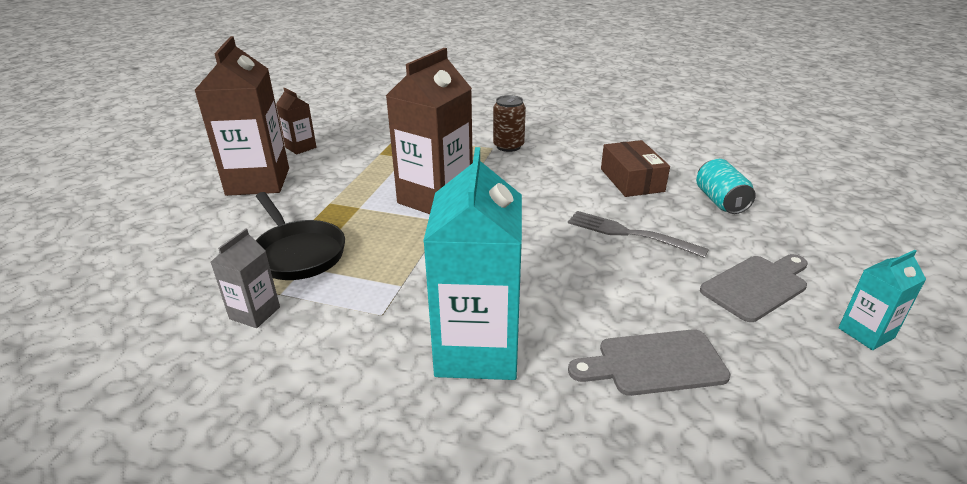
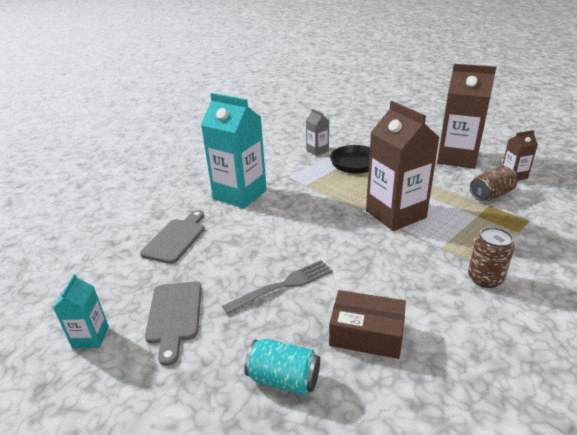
camera: 120 degrees right, 0 degrees up
(355, 155) = (491, 195): none -> brown can

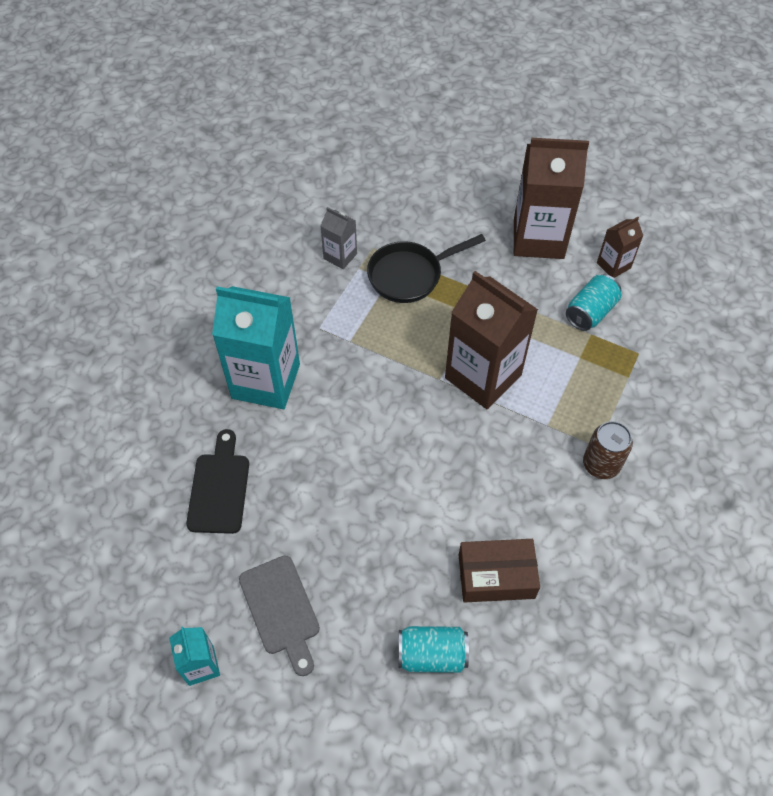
camera: 20 degrees left, 25 degrees up
(176, 238) = (219, 488): grey cutting board -> black cutting board
(283, 285) = (386, 532): grey fork -> none
(491, 195) = (590, 312): brown can -> turquoise can

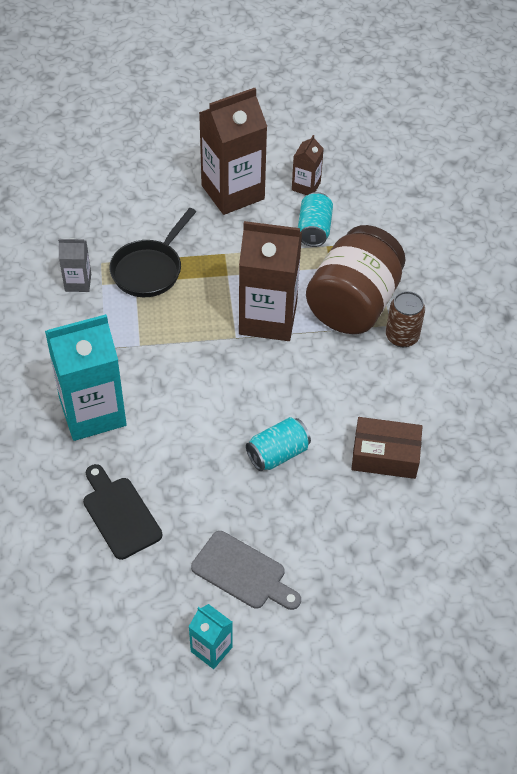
camera: 35 degrees left, 5 degrees down
(432, 655) = (380, 536): turquoise can -> turquoise can (278, 454)
(496, 576) = (385, 455): brown box -> brown box turned 45 degrees clockwise
(576, 405) = (353, 304): none -> brown jar

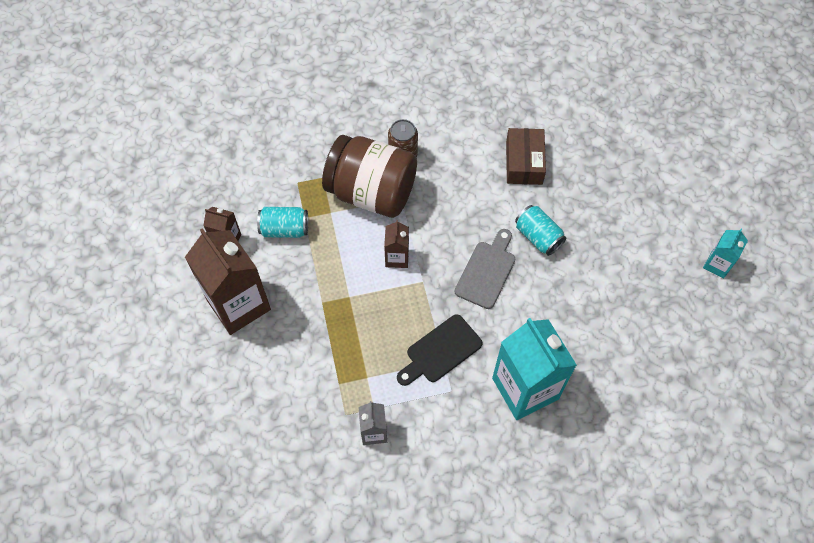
camera: 95 degrees left, 10 degrees up
(119, 514) = (621, 347): black cutting board -> black cutting board (440, 351)
(150, 269) = (349, 367): black pan -> none
(243, 572) = (650, 250): grey cutting board -> grey cutting board (486, 271)
(268, 318) = (397, 257): brown carton -> brown carton, size x0.48

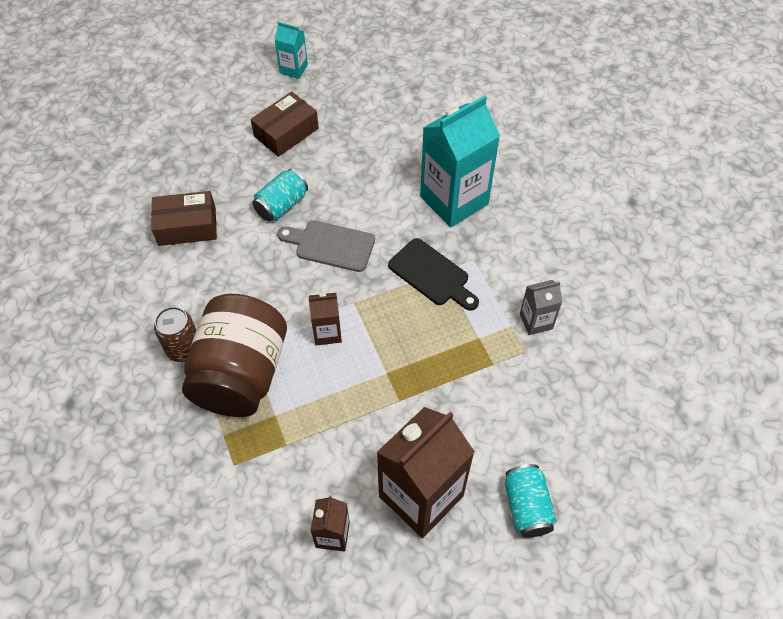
camera: 100 degrees left, 5 degrees down
(284, 229) = (306, 465): turquoise can -> turquoise can (526, 507)
(628, 249) = (286, 132): none -> brown box

